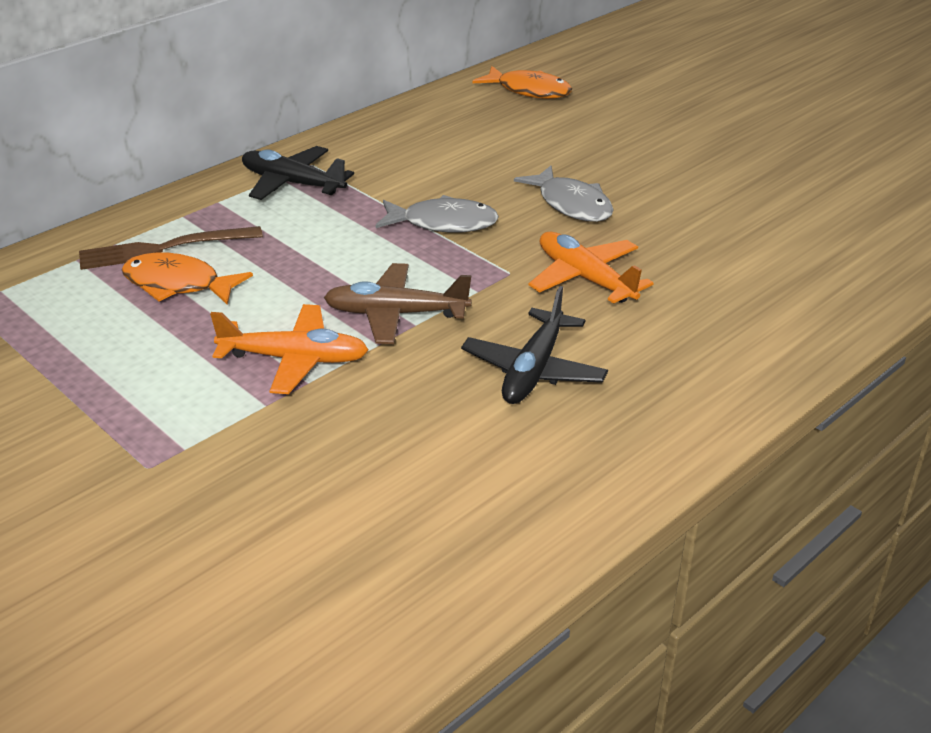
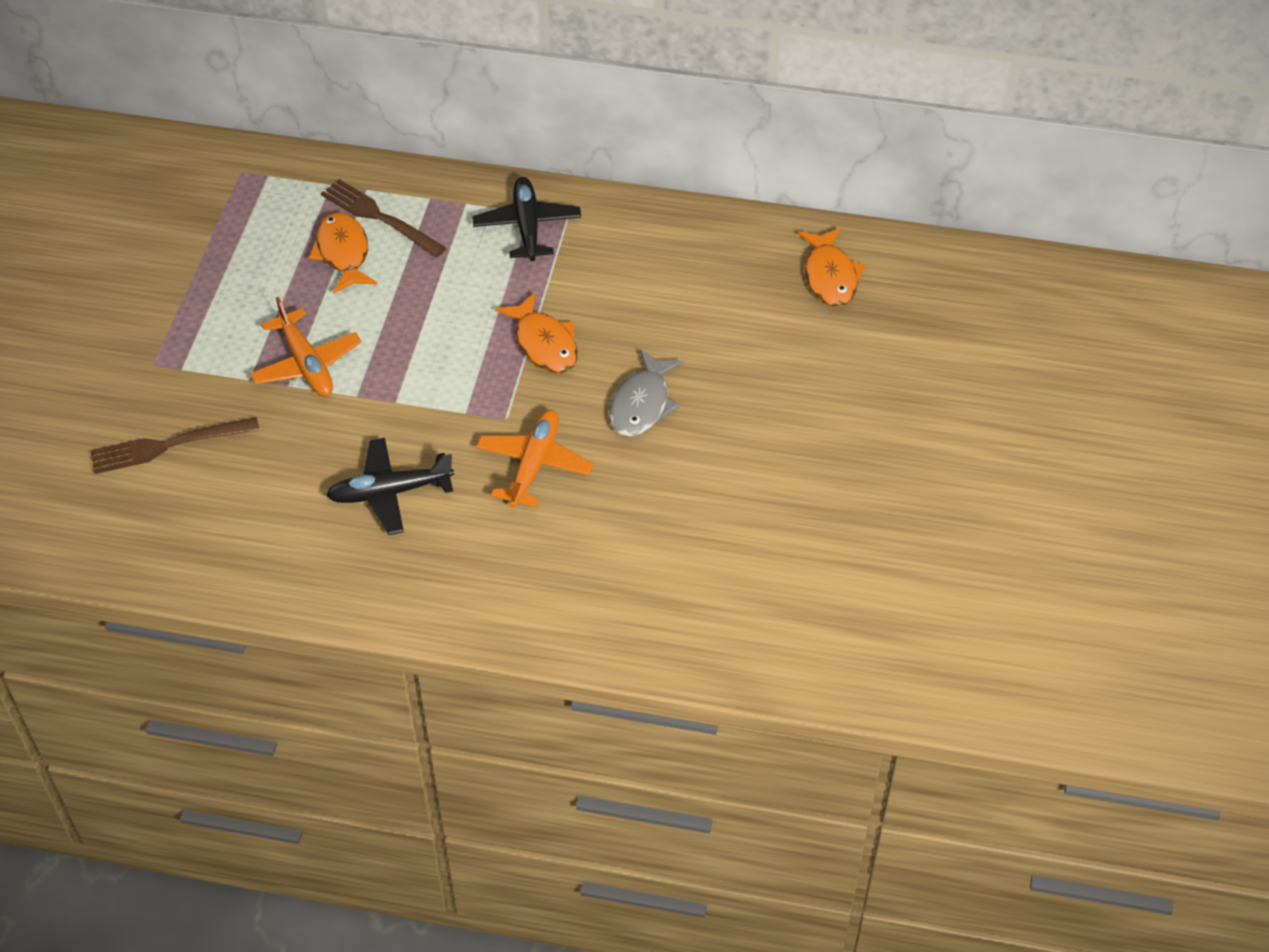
camera: 55 degrees right, 15 degrees up
(289, 502) = (168, 446): none -> brown fork
(395, 314) = (399, 384): brown plane -> none
(443, 223) = (544, 343): grey fish -> orange fish

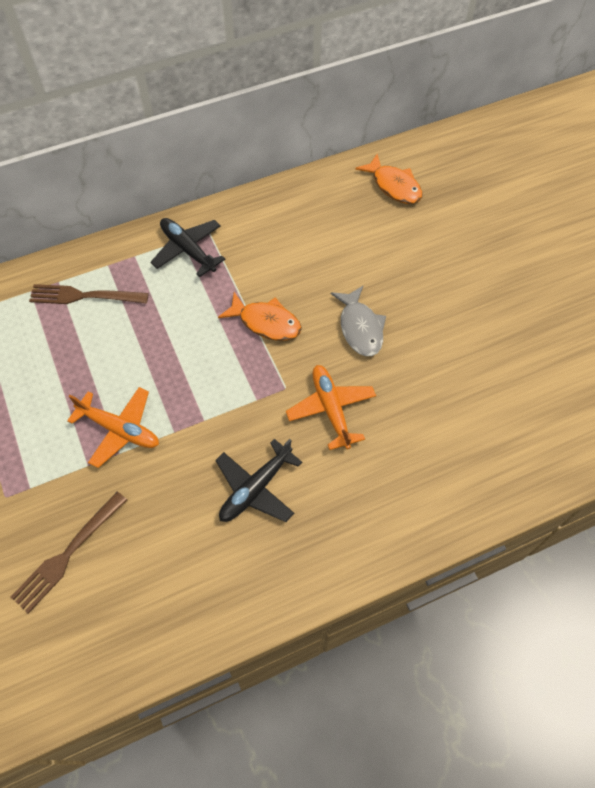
camera: 35 degrees left, 10 degrees up
(343, 253) = (80, 335): orange fish -> none

